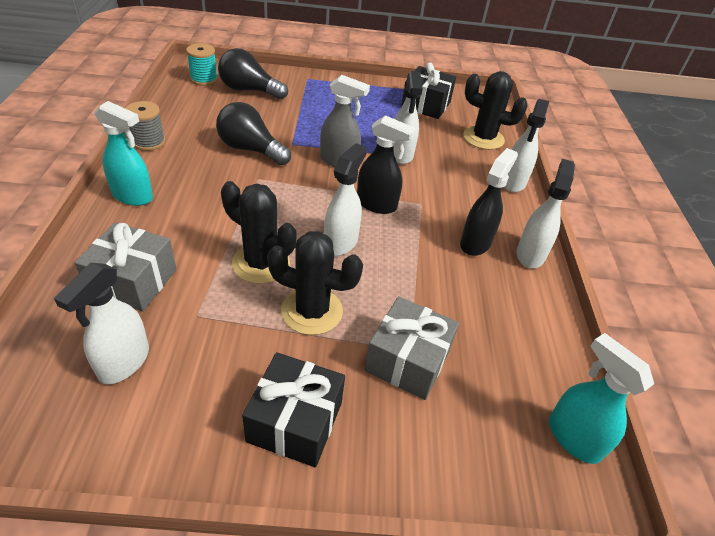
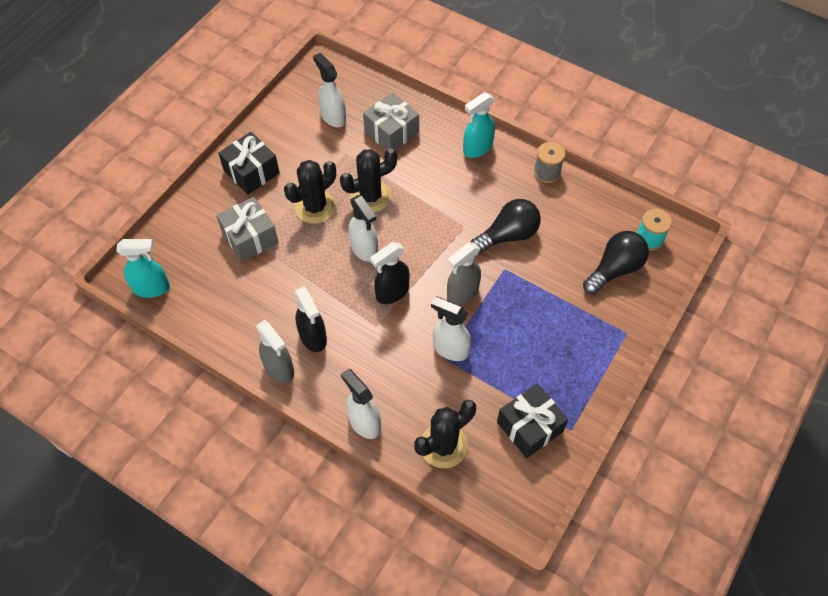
camera: 125 degrees right, 15 degrees up
(530, 254) = (279, 369): white spray bottle -> grey spray bottle

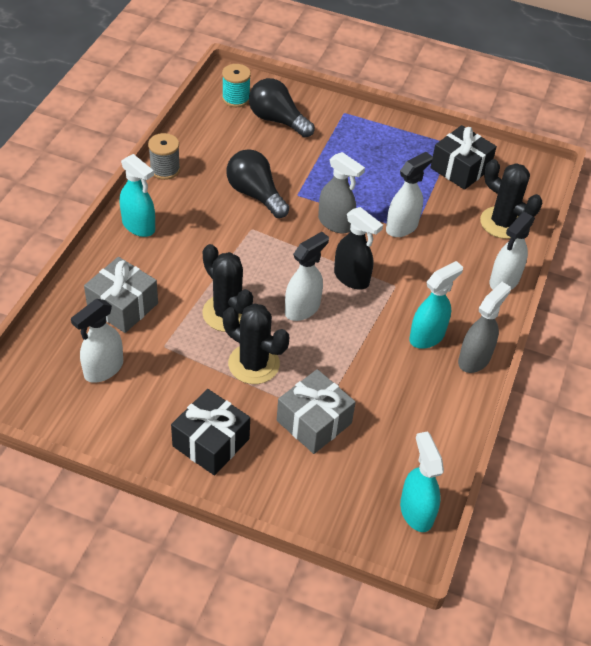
camera: 105 degrees left, 10 degrees down
(313, 337) = (427, 336): black spray bottle -> turquoise spray bottle
(450, 349) = (402, 227): white spray bottle -> white spray bottle turned 150 degrees counterclockwise

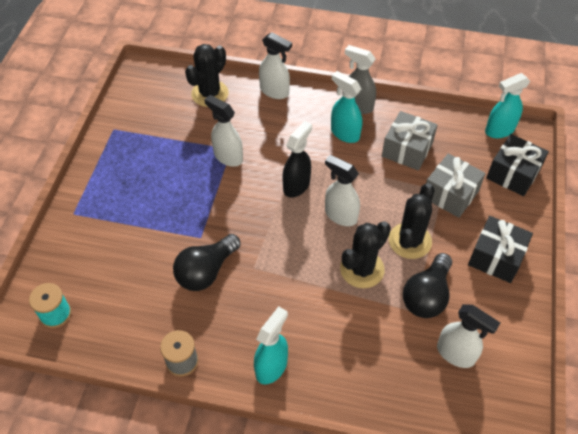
camera: 95 degrees left, 5 degrees up
(123, 306) = (379, 356): grey gift -> grey gift (407, 149)
(277, 120) = (90, 269): black light bulb -> black light bulb (426, 295)
(335, 223) = (233, 203): grey spray bottle -> none
(460, 169) = (146, 122): black gift -> black gift (513, 174)

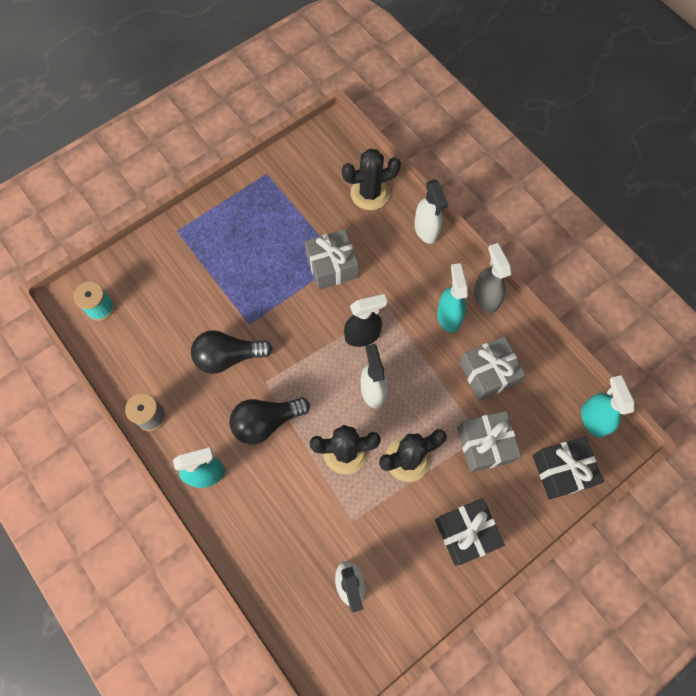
camera: 40 degrees right, 15 degrees up
(228, 157) = (332, 266): white spray bottle -> grey gift
(426, 295) = (375, 517): black light bulb -> black light bulb (266, 422)
(499, 130) = (593, 419): turquoise spray bottle -> turquoise spray bottle turned 60 degrees clockwise

